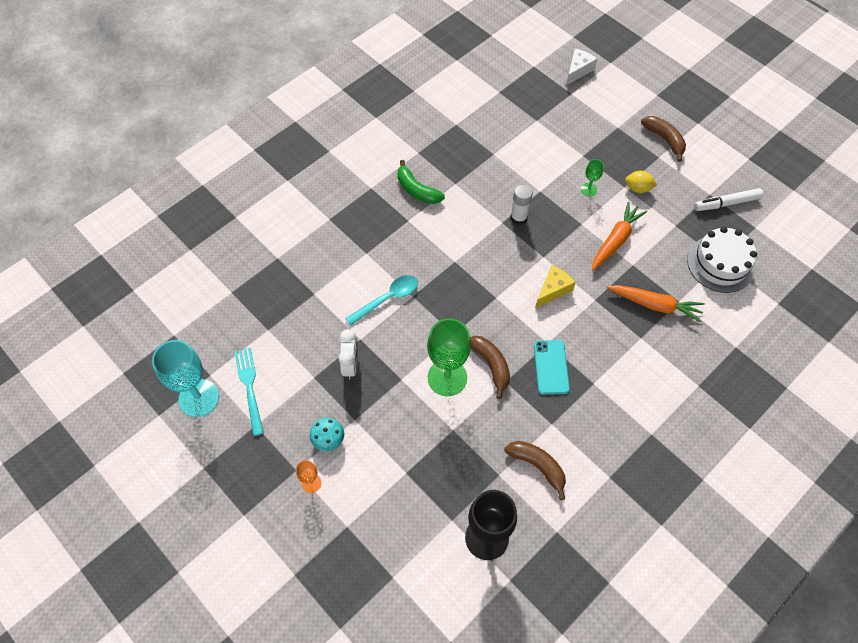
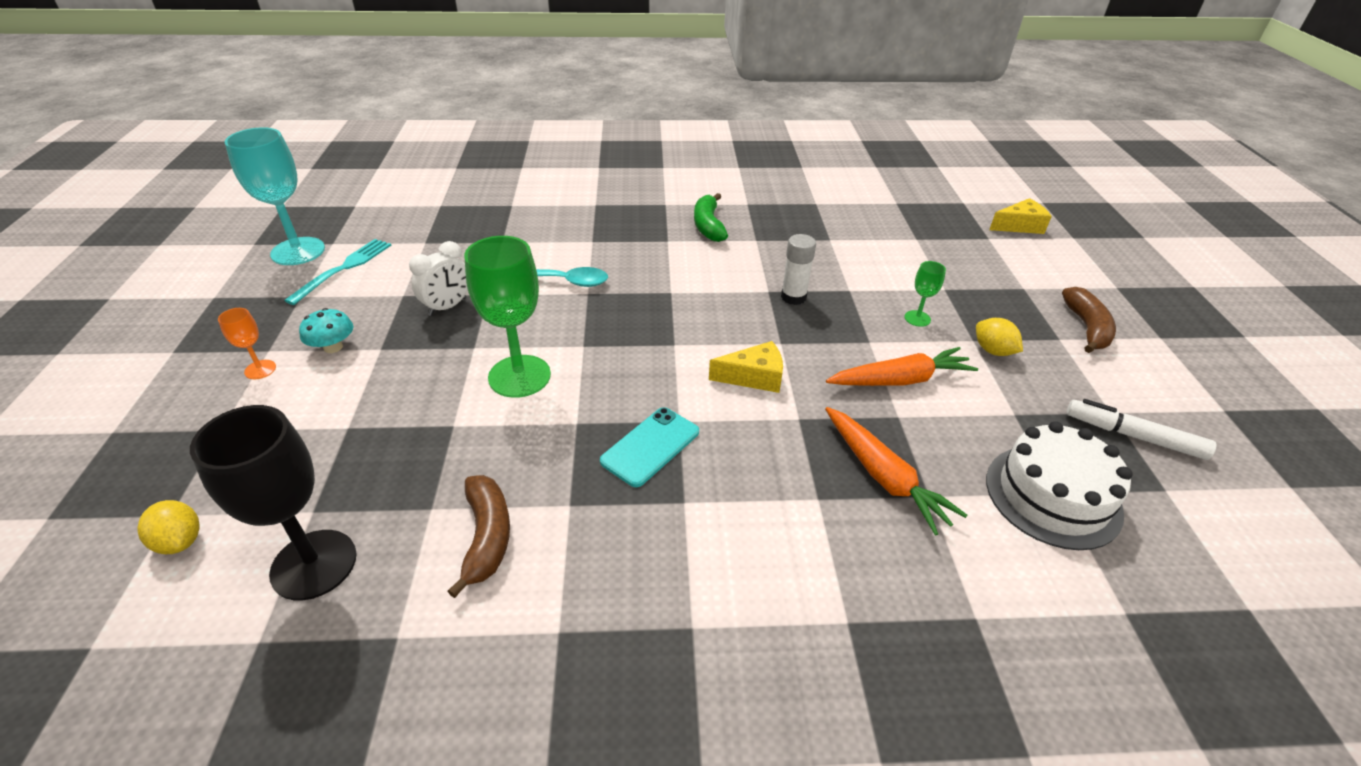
camera: 40 degrees right, 20 degrees down
(417, 581) = (180, 541): none -> yellow lemon
(491, 365) = (582, 397): brown banana -> none
(578, 70) = (1019, 226): white cheese -> yellow cheese

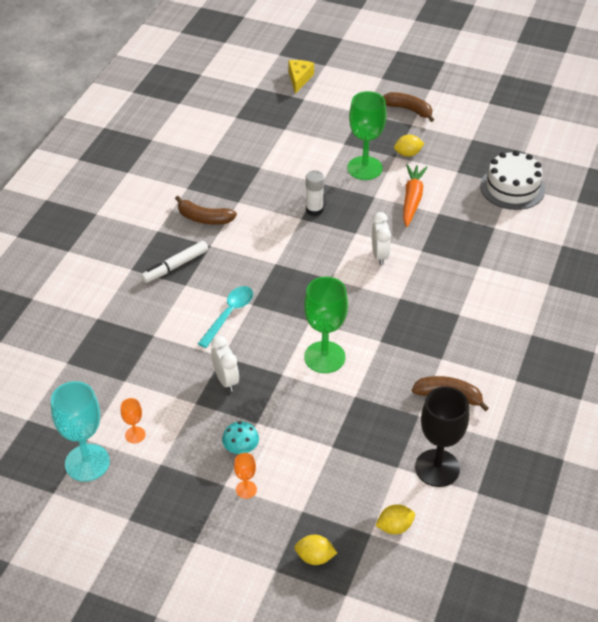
camera: 65 degrees left, 5 degrees up
(129, 465) = (315, 557): none -> yellow lemon
(343, 269) = (135, 435): turquoise fork -> orange goblet
(650, 446) = (414, 315): turquoise phone -> none
(708, 226) = (204, 218): green banana -> brown banana
(754, 377) = (379, 255): yellow cheese -> white clock
(883, 476) = (476, 237): orange carrot -> none
(917, 318) = (364, 168): green goblet -> green goblet, size x2.14
(1133, 436) = (490, 141): white marker -> white marker (175, 266)

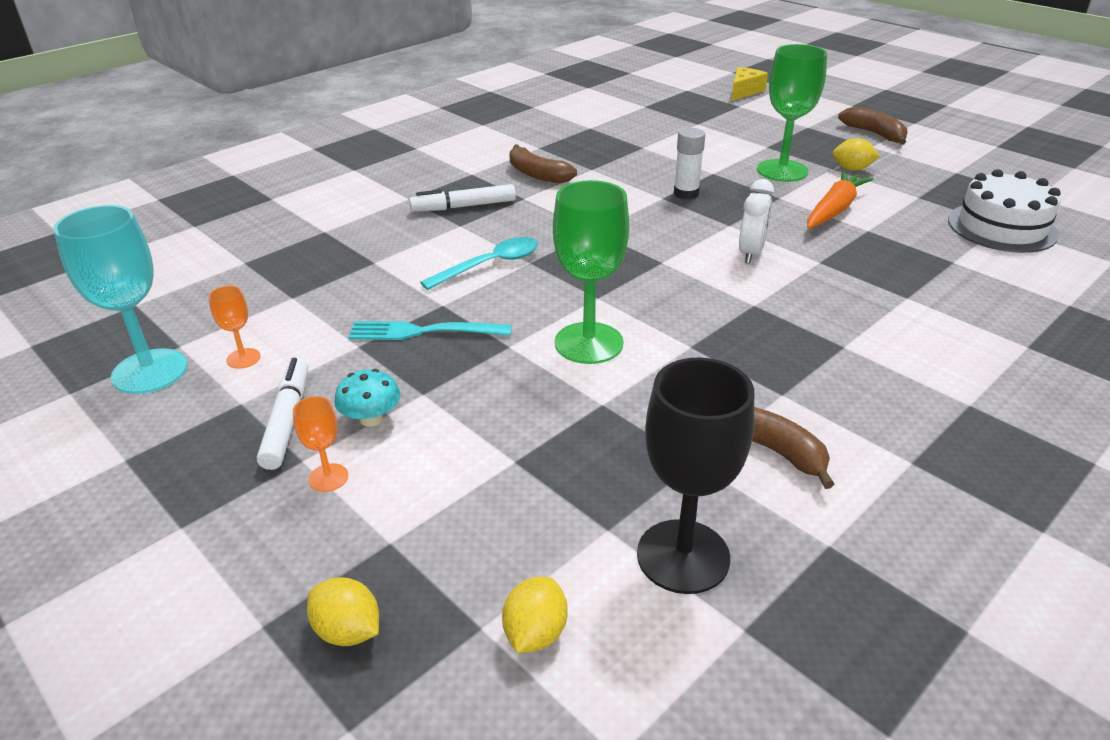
camera: 25 degrees right, 10 degrees down
(196, 465) = (287, 420): none -> white marker
(226, 380) = (424, 332): white clock -> turquoise fork
(394, 527) = (535, 633): yellow lemon -> yellow lemon turned 75 degrees counterclockwise

